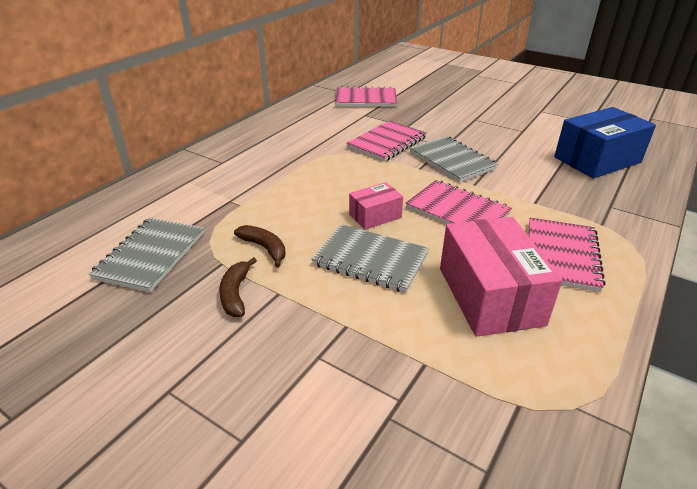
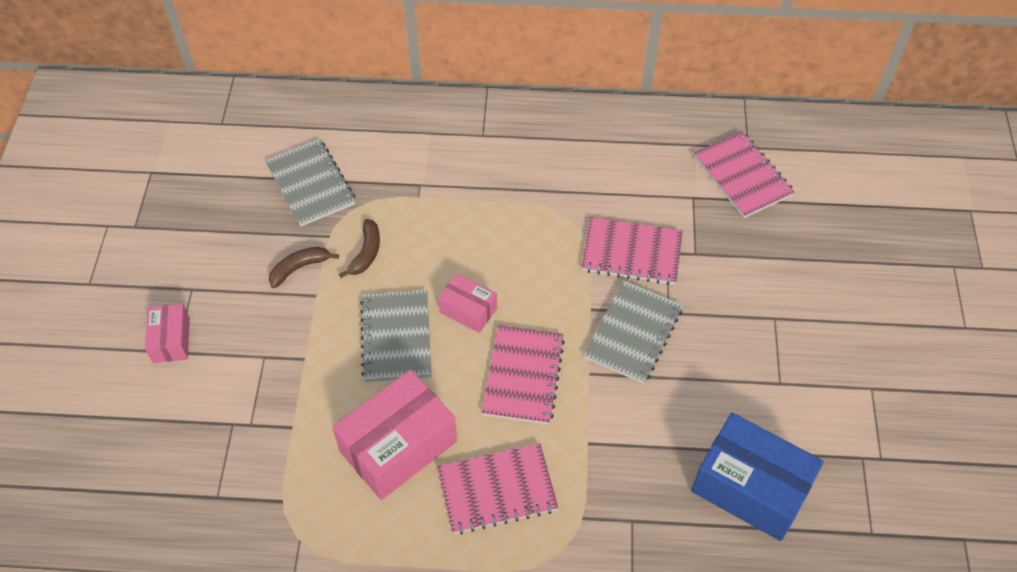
camera: 60 degrees right, 20 degrees up
(151, 255) = (311, 184): grey notebook -> grey notebook turned 75 degrees clockwise
(221, 439) = (171, 340): none -> pink box

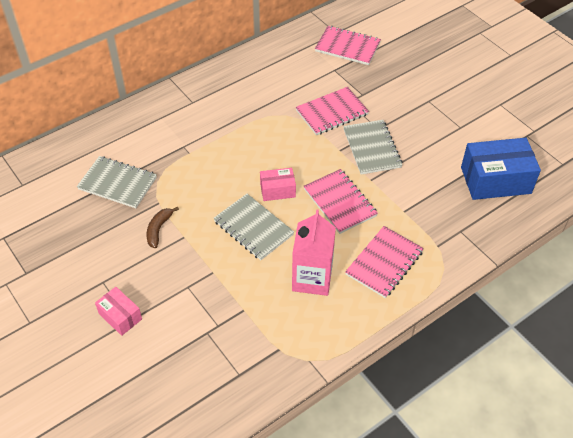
camera: 40 degrees left, 5 degrees down
(366, 253) = (190, 198): brown banana -> none
(398, 446) = (312, 278): pink box -> pink carton

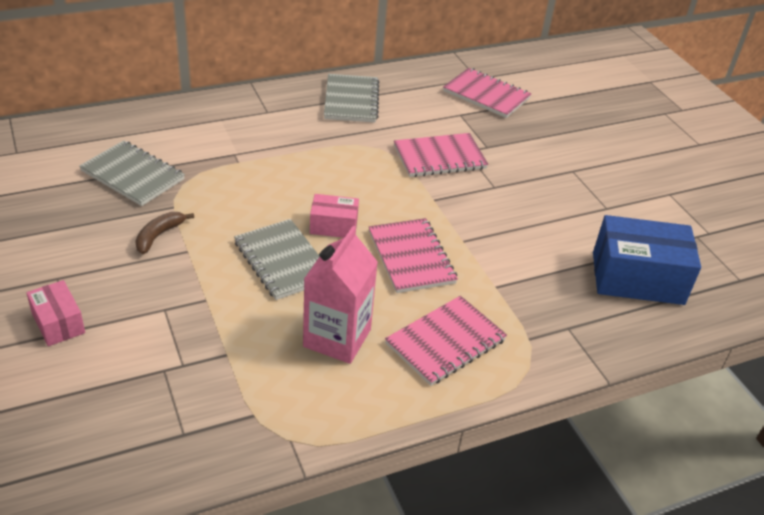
camera: 10 degrees right, 10 degrees down
(372, 148) = (477, 206): grey notebook -> grey notebook (351, 100)

